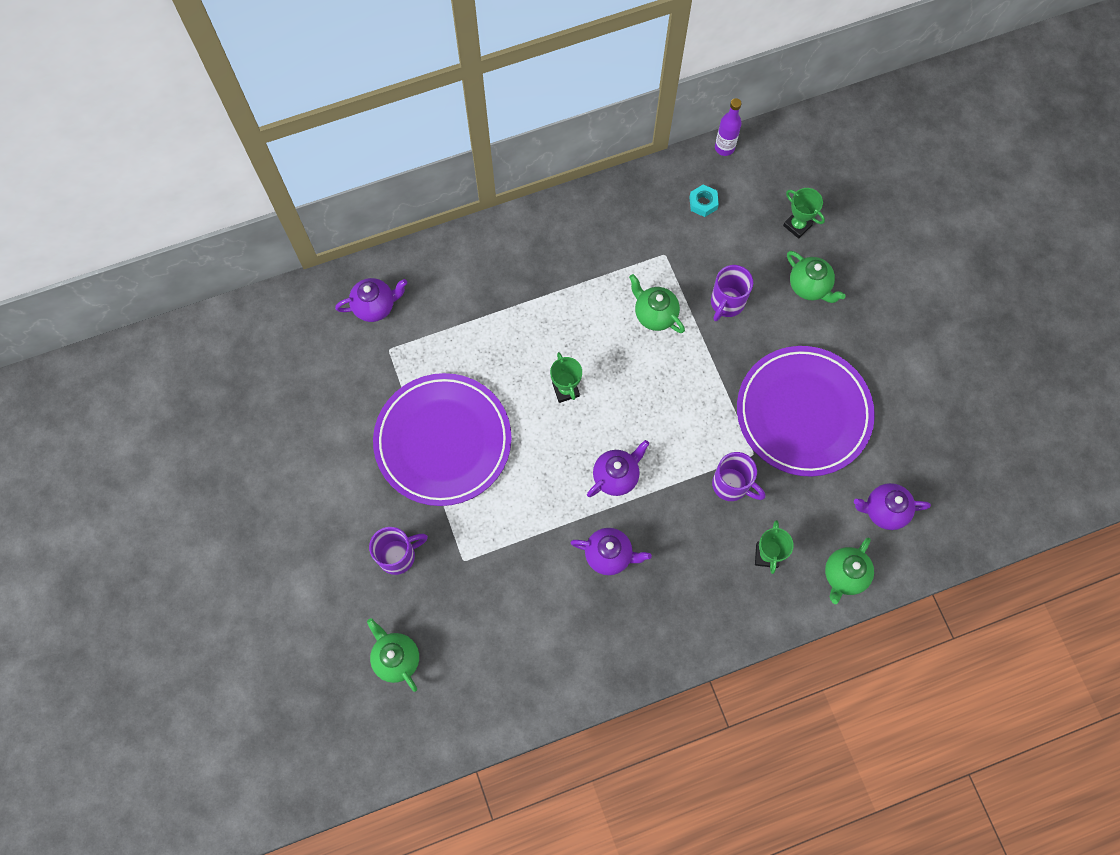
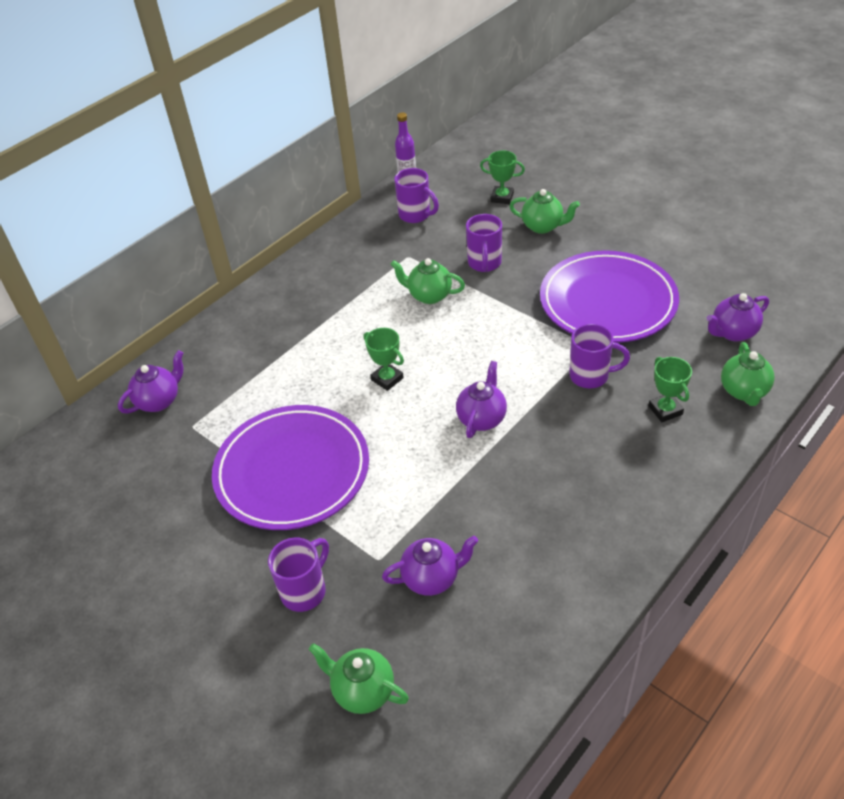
camera: 25 degrees left, 25 degrees down
(609, 555) = (522, 481): purple teapot -> purple teapot (432, 578)
(703, 203) = (415, 215): turquoise nut -> purple mug

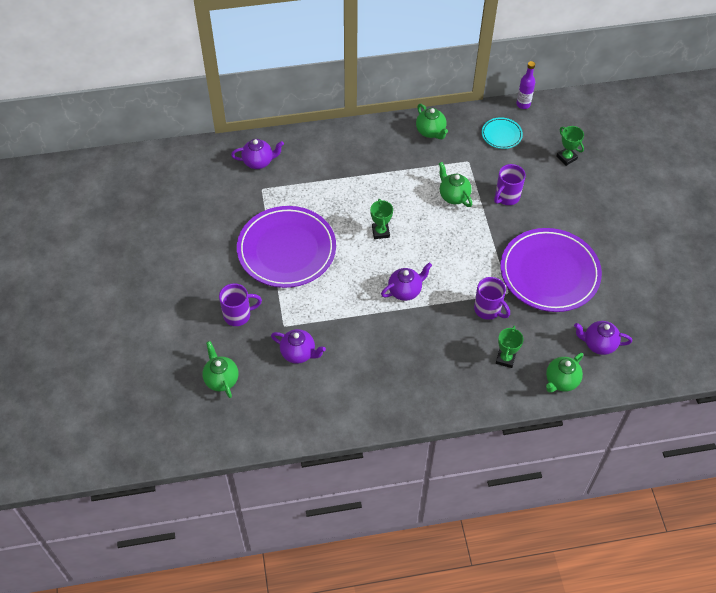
camera: 35 degrees right, 10 degrees up
(415, 215) = (501, 135): purple mug -> turquoise plate
(543, 226) = (568, 196): green teapot -> green teapot (430, 132)

